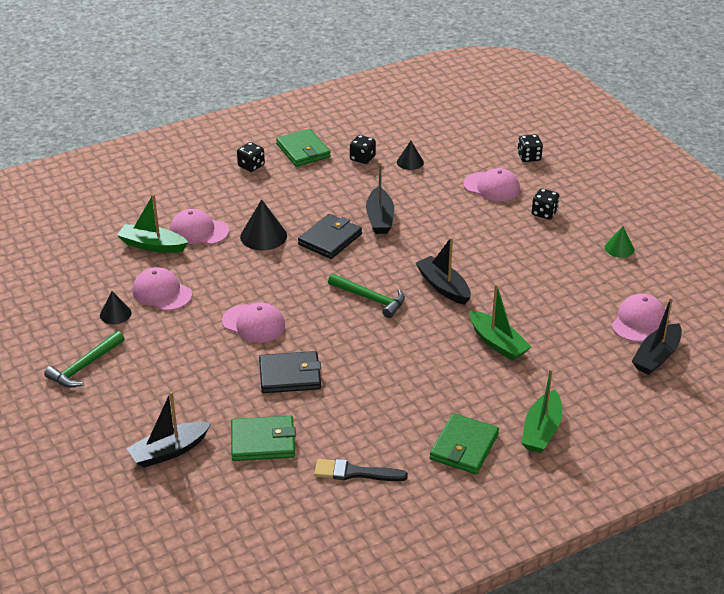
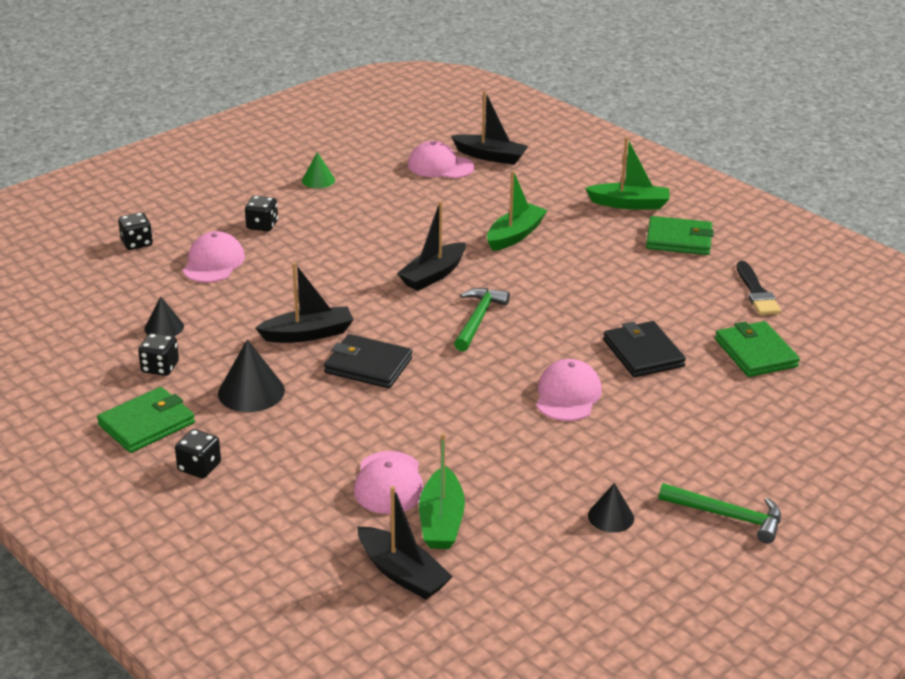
camera: 105 degrees left, 5 degrees down
(162, 293) = (545, 485): pink cap -> none
(169, 451) = (816, 412): black boat -> black boat (402, 573)
(263, 236) = (380, 421): black cone -> black cone (251, 392)

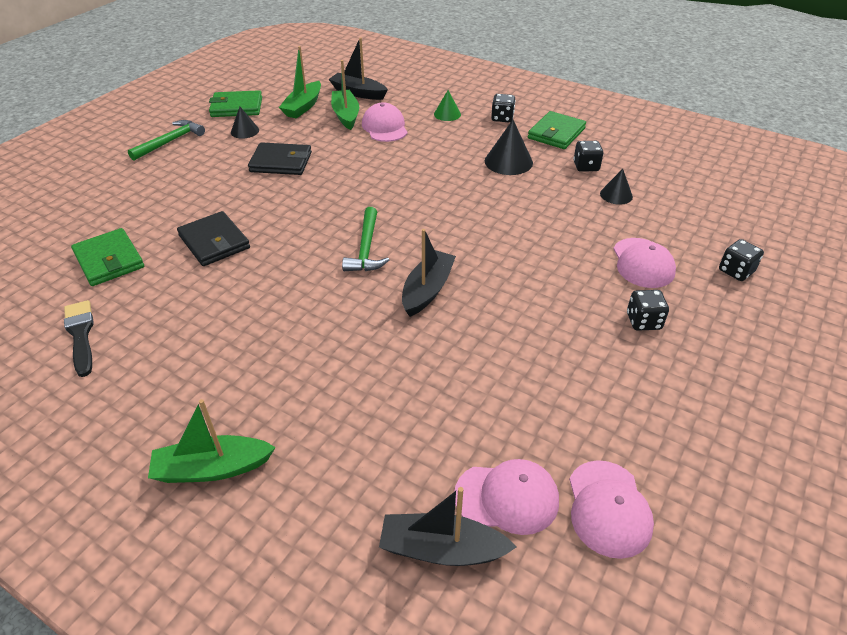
camera: 165 degrees right, 10 degrees up
(308, 334) = (501, 209): black boat -> none
(318, 180) = (648, 418): green cone -> green cone (447, 114)
(368, 365) = (438, 193): black wallet -> black wallet (281, 162)
(515, 235) = (358, 368): green boat -> green boat (303, 107)
(568, 395) = (277, 197): pink cap -> pink cap (608, 508)
(679, 240) = (153, 405): green wallet -> green wallet (237, 107)
(727, 516) = (170, 141): green hammer -> green hammer turned 120 degrees clockwise

